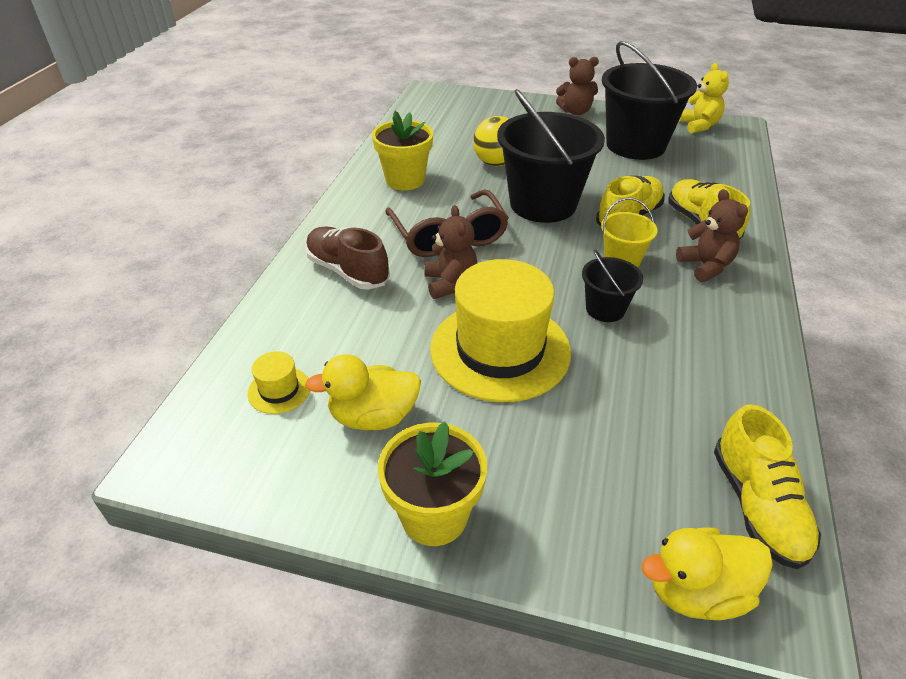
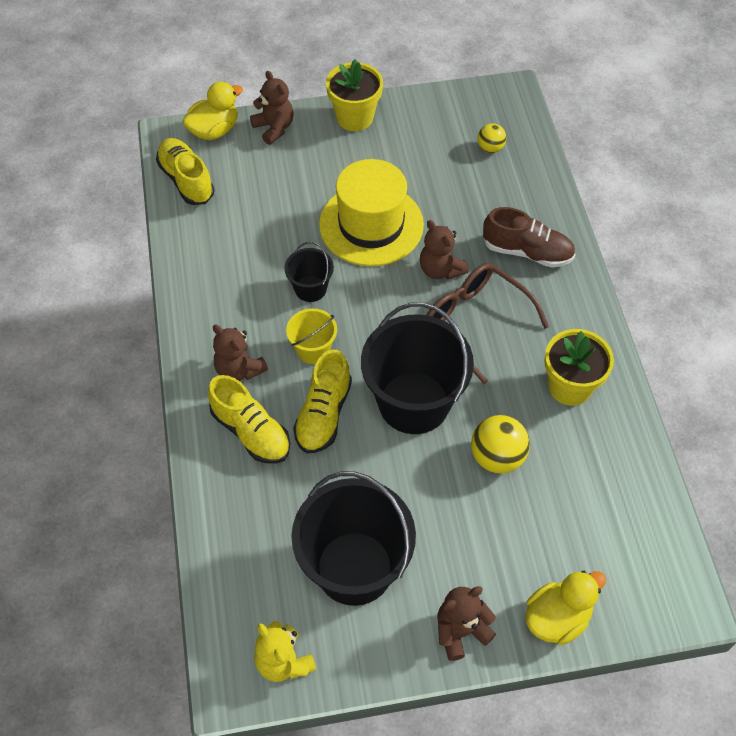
camera: 155 degrees right, 15 degrees up
(279, 390) = (490, 148): yellow hat -> yellow ball
(373, 416) = (422, 153): yellow duck -> yellow duck (557, 618)
(581, 550) = (274, 128): none -> brown teddy bear

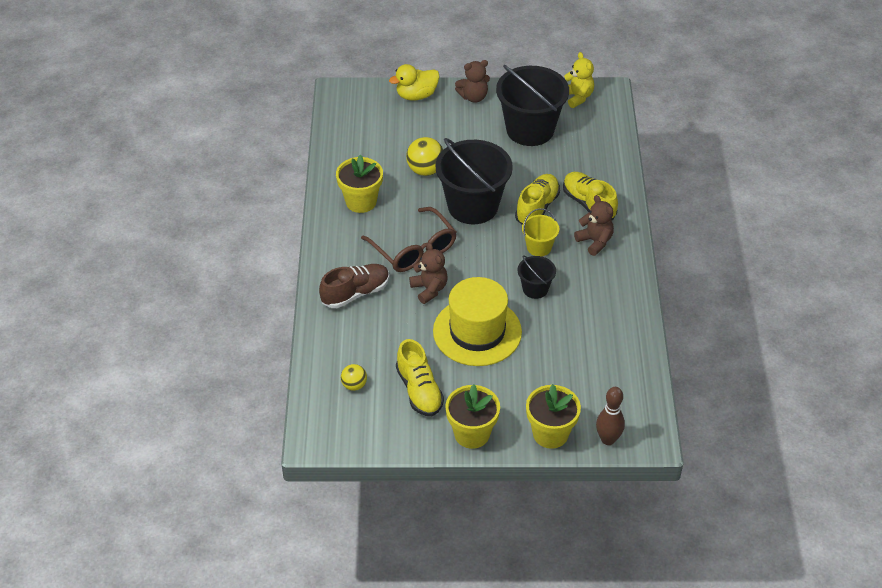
camera: 170 degrees left, 10 degrees down
(186, 180) = (634, 393): yellow shoe -> yellow shoe (419, 390)
(214, 130) = (608, 439): yellow duck -> brown bowling pin
(274, 128) = (550, 434): brown teddy bear -> yellow flower pot
(527, 252) = (355, 293): brown shoe -> brown shoe turned 120 degrees clockwise

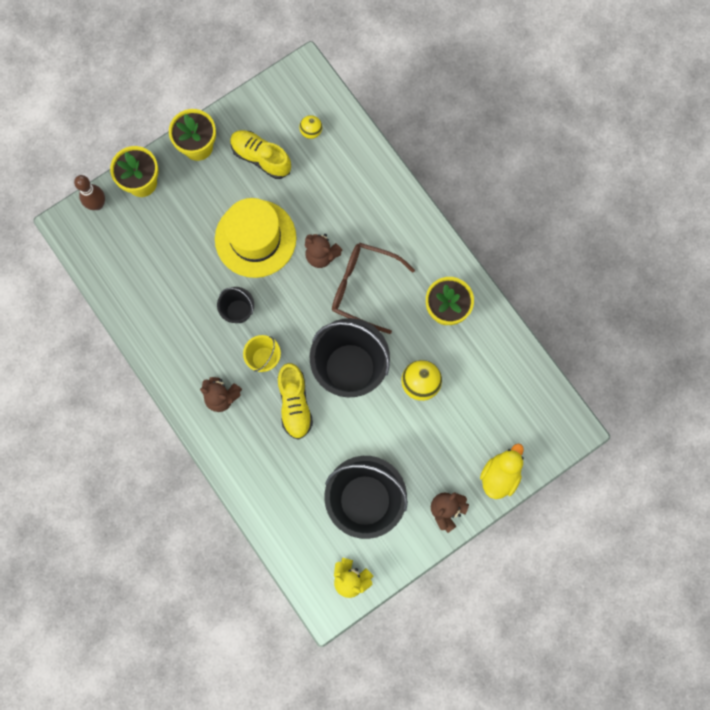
camera: 145 degrees right, 30 degrees up
(355, 293) = (375, 213): brown shoe -> none
(588, 204) = (253, 438): yellow shoe -> none

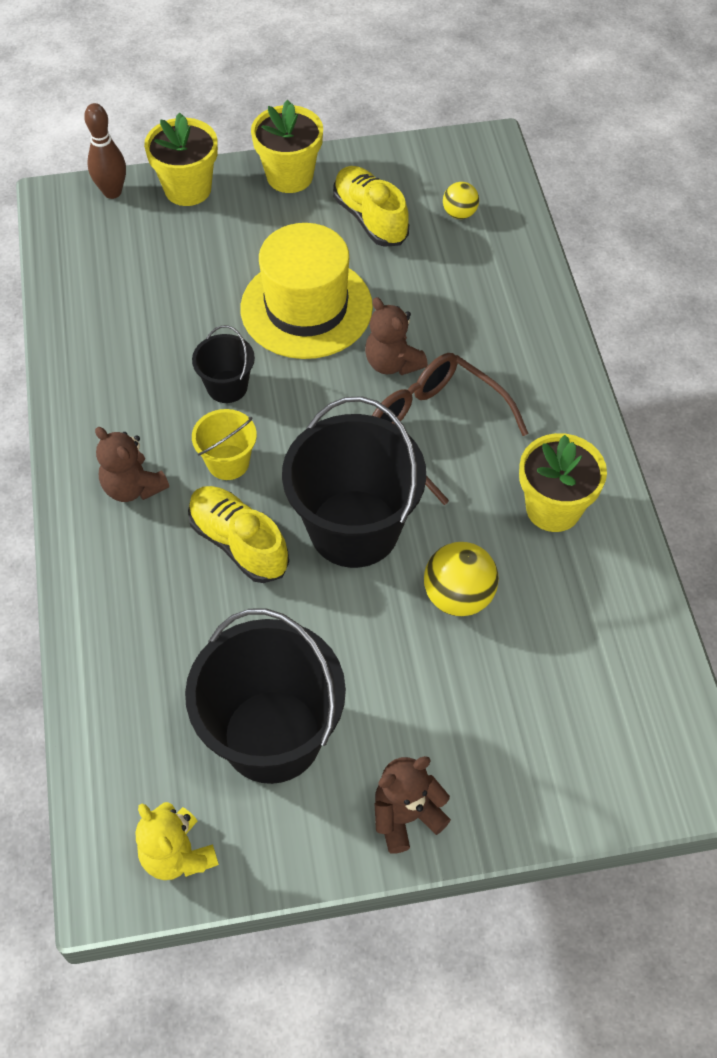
camera: 25 degrees right, 20 degrees down
(294, 404) = (239, 543): yellow shoe -> yellow shoe turned 120 degrees clockwise
(500, 475) = (530, 799): yellow duck -> none

